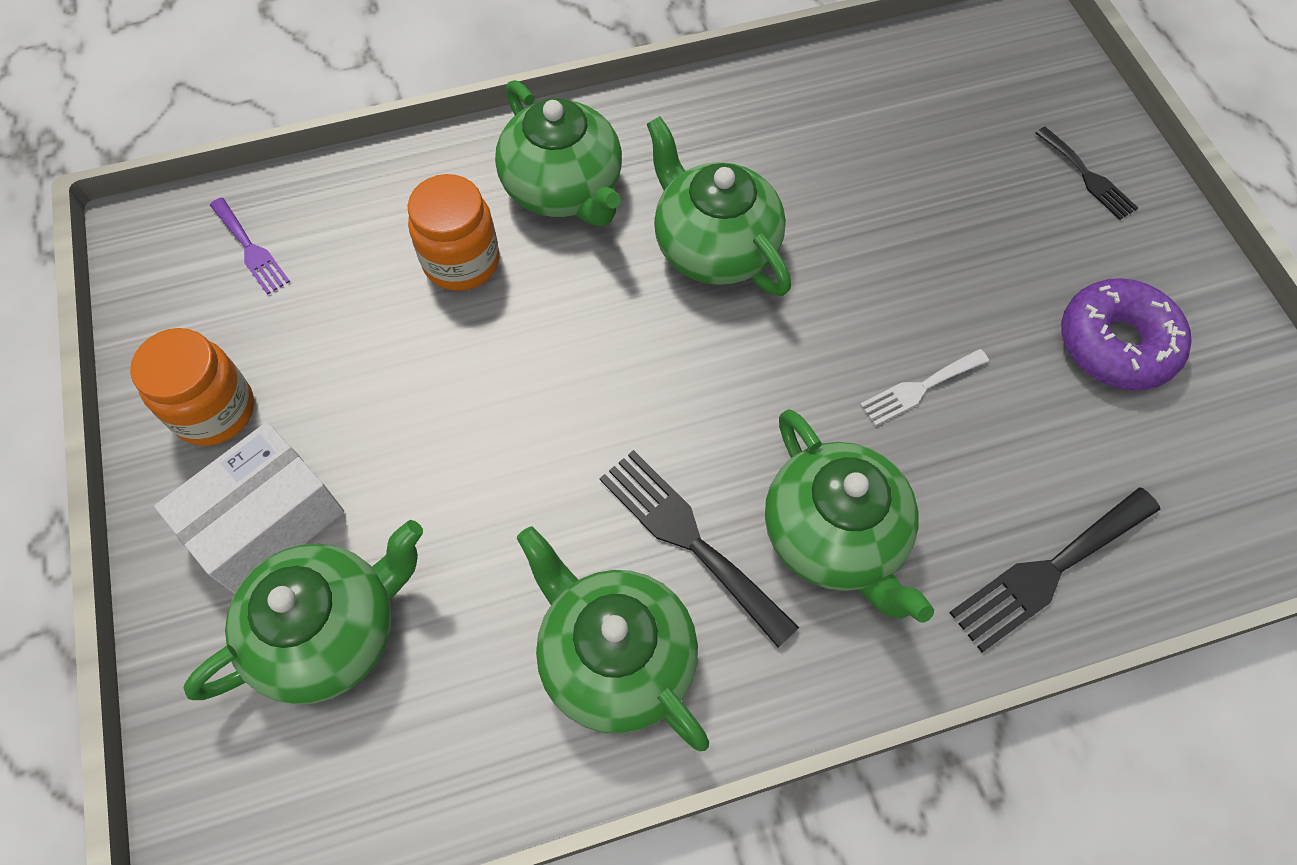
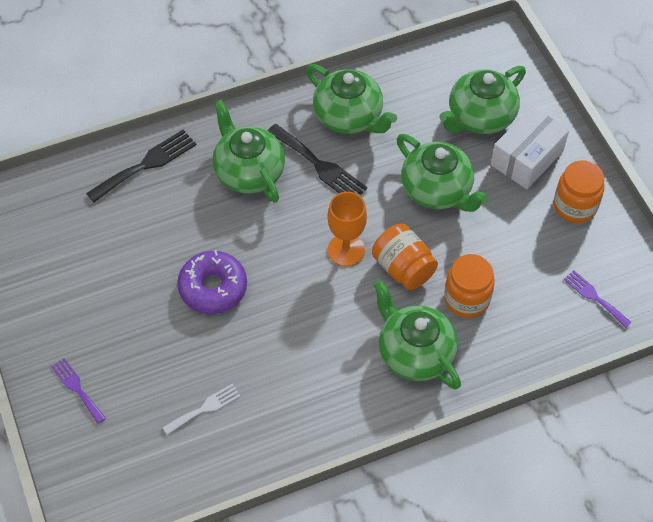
camera: 175 degrees right, 5 degrees down
(557, 320) = (403, 268): none -> orange jar
(654, 360) = (346, 250): none -> orange goblet
(713, 247) = (317, 320): green teapot -> green teapot (437, 190)
(919, 388) = (200, 245): white fork -> white fork (205, 408)
(1087, 177) = (77, 388): black fork -> purple fork
(1116, 344) = (86, 278): purple donut -> purple donut (213, 288)

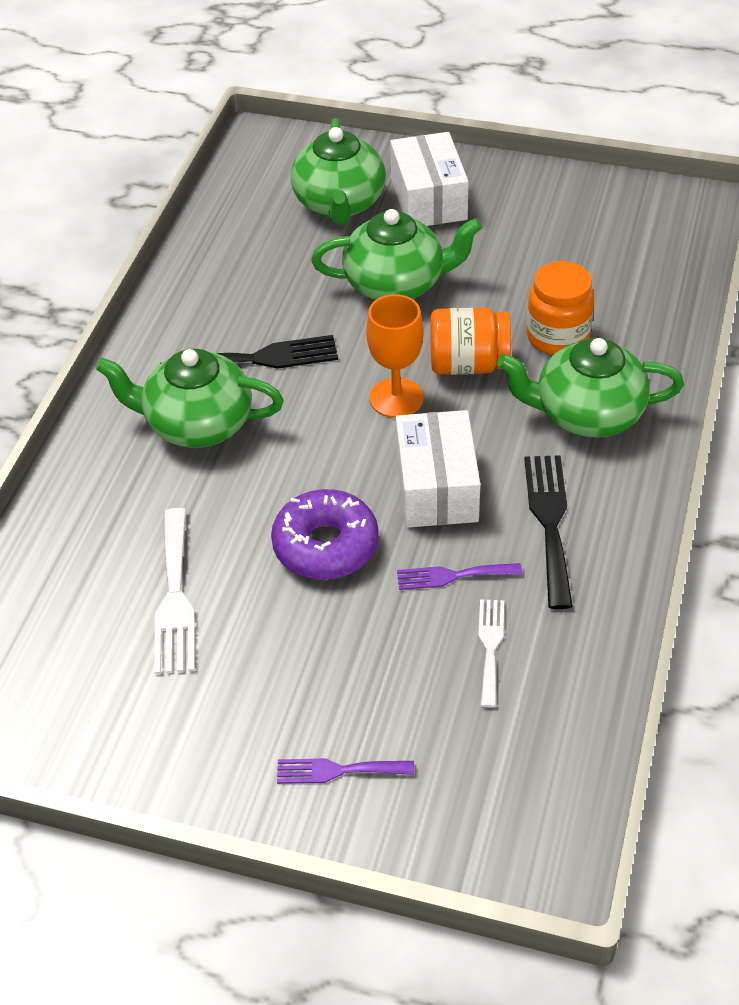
camera: 50 degrees left, 10 degrees down
(127, 245) = (174, 598): none -> white fork
(146, 164) = (76, 514): black fork -> black fork (550, 522)
(295, 312) = (436, 487): none -> white box
(349, 117) = (222, 300): green teapot -> none
(575, 206) = (523, 198): orange jar -> none
(594, 297) = (646, 243): purple fork -> purple fork (452, 576)

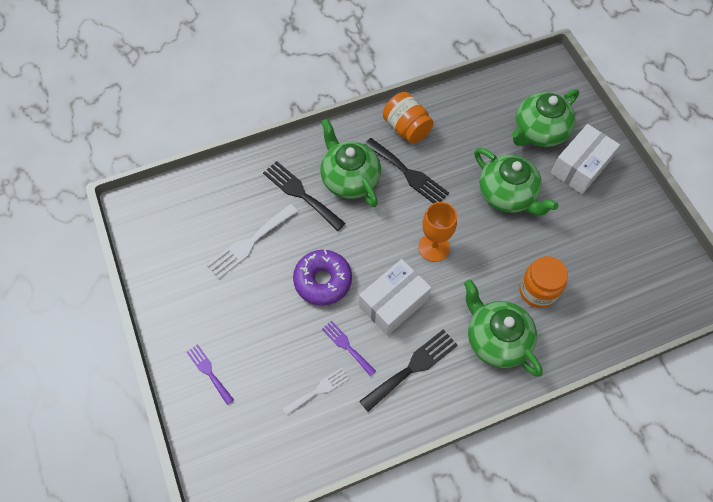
camera: 50 degrees right, 15 degrees up
(160, 491) = (301, 193): none -> black fork
(468, 364) = (482, 263): orange jar -> orange jar (406, 128)

